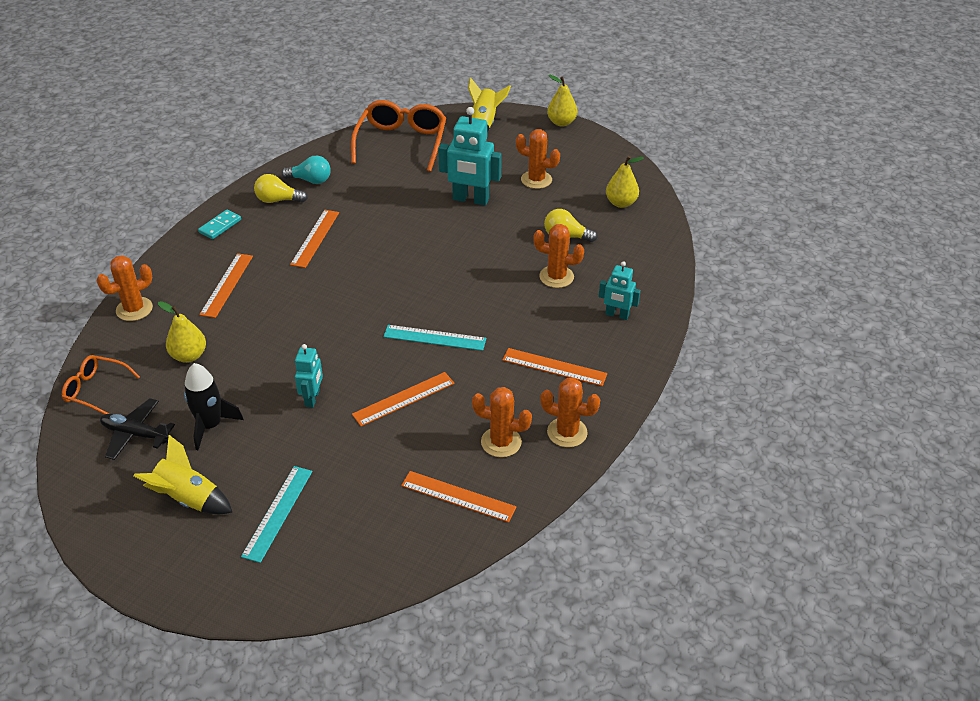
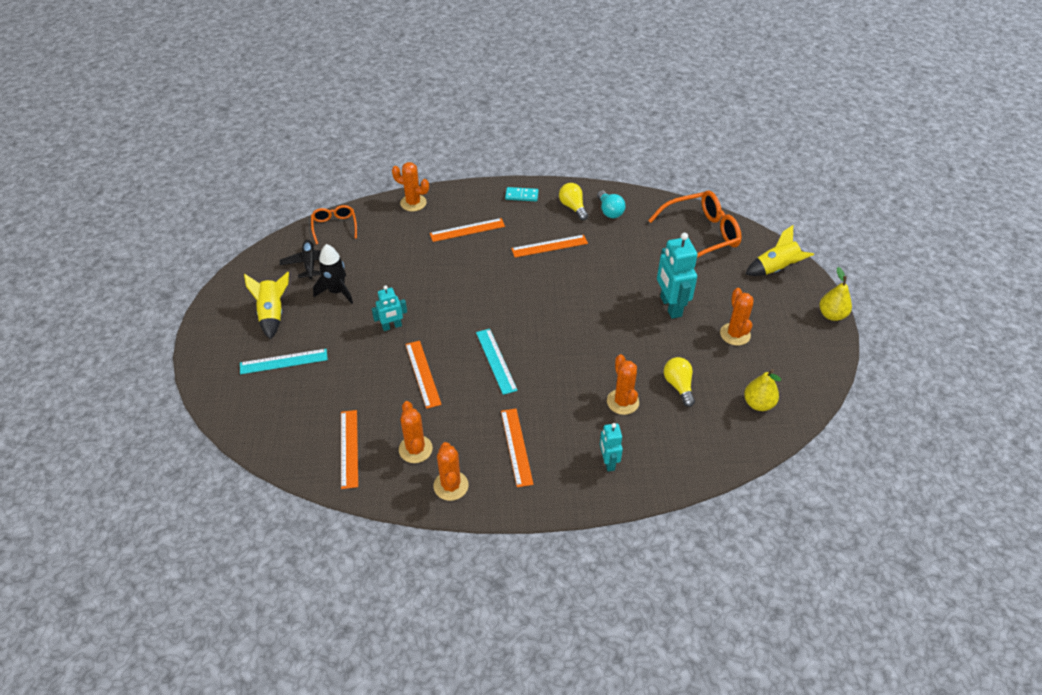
camera: 60 degrees right, 5 degrees up
(189, 356) = (390, 249): yellow pear -> none
(403, 399) = (422, 373): orange ruler -> orange ruler turned 45 degrees clockwise

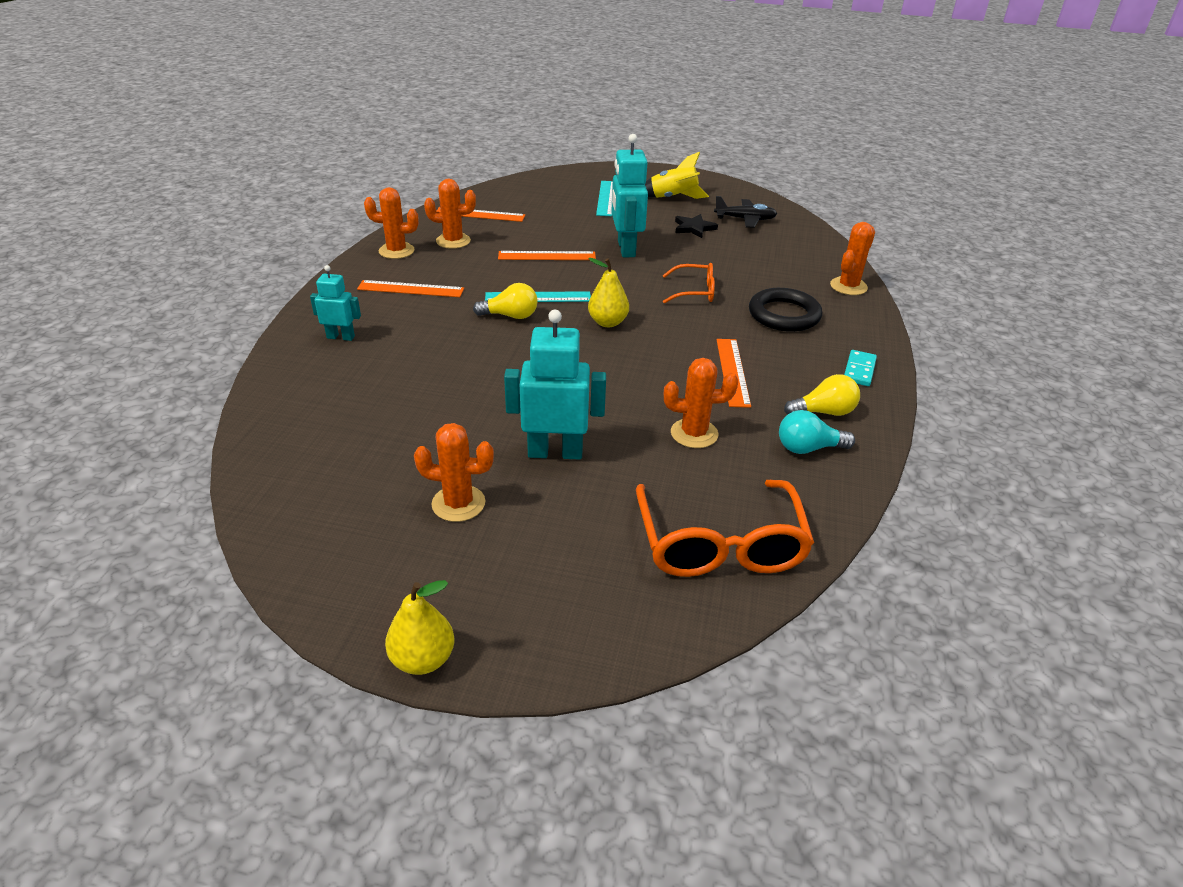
camera: 105 degrees right, 10 degrees down
(334, 226) = (807, 237): orange glasses -> orange glasses (695, 292)
(337, 291) = (694, 228): black rocket -> black star
(392, 326) = (626, 249): turquoise robot -> turquoise robot, size x1.73
(467, 230) = (784, 315): orange ruler -> black ring
(622, 402) = (414, 366): orange cactus -> orange cactus (694, 433)
(678, 386) = (403, 417): yellow light bulb -> yellow light bulb (510, 316)
(758, 404) = (315, 481): yellow pear -> yellow pear (608, 322)
(776, 269) = (586, 621): yellow rocket -> none

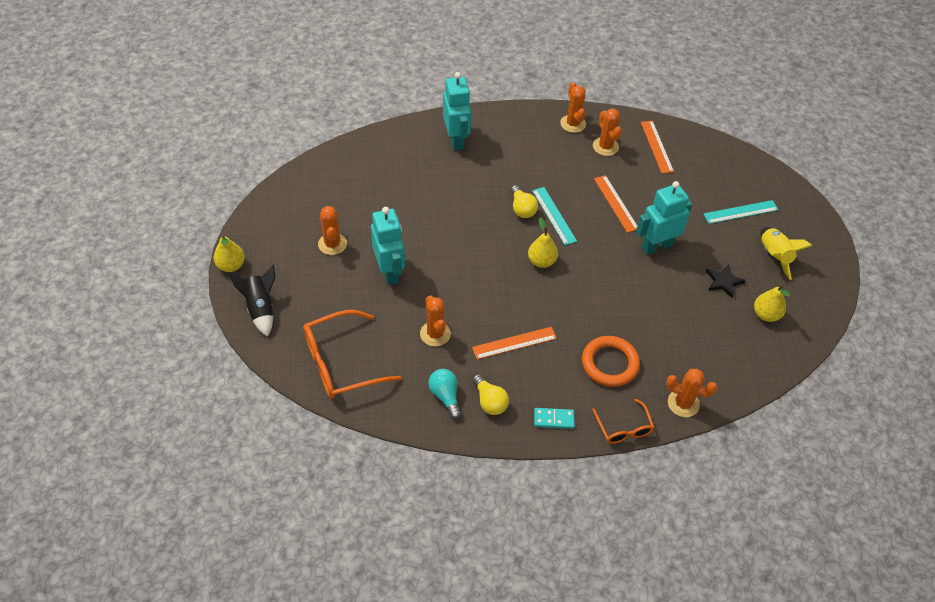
camera: 70 degrees right, 15 degrees up
(341, 337) = (456, 140): turquoise robot -> turquoise robot, size x1.73
(411, 289) = (528, 149): orange ruler -> none
(557, 631) = (261, 308): none -> black rocket
(695, 292) = (613, 302): orange glasses -> orange glasses (624, 428)
(745, 219) = (766, 314): black plane -> yellow pear
(784, 315) = (609, 363): black ring -> orange ring

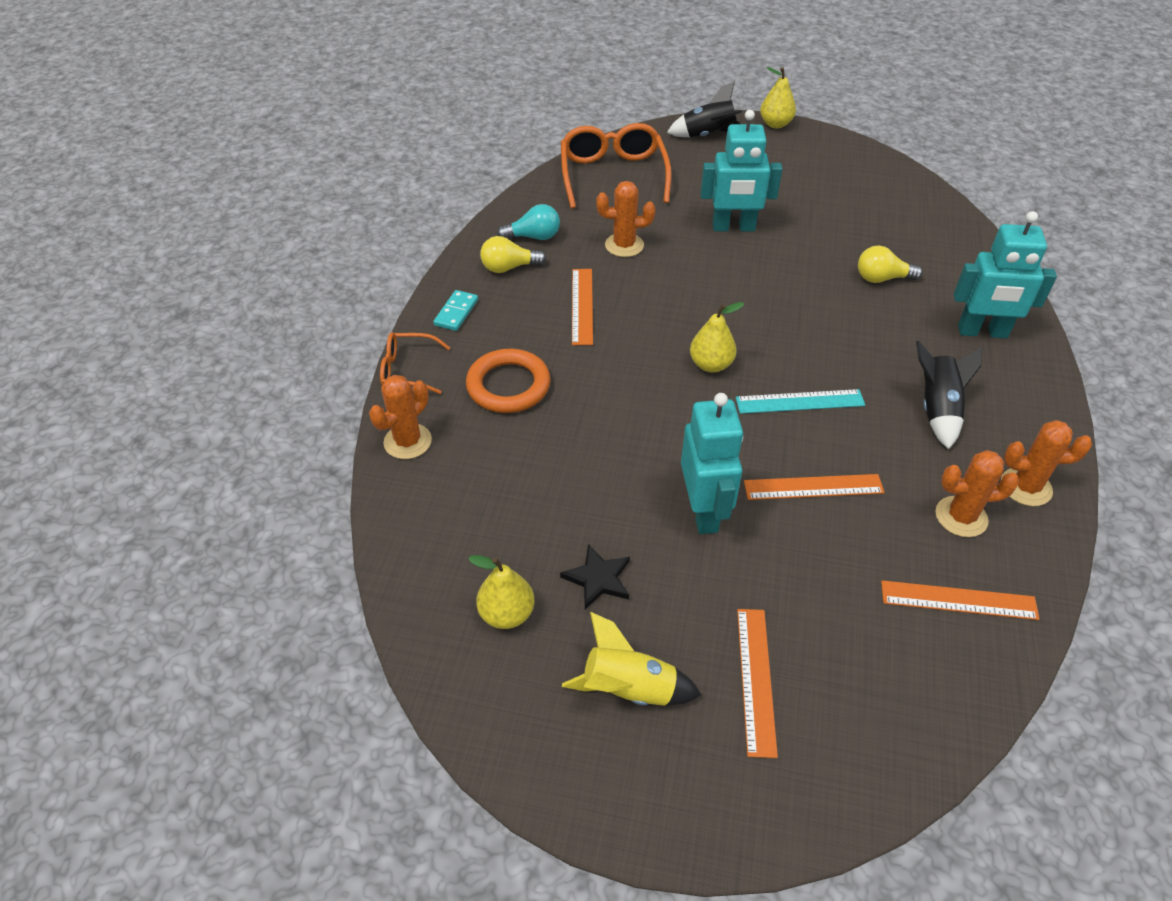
camera: 110 degrees right, 5 degrees down
(332, 244) = (791, 192): orange cactus -> none
(522, 209) = (821, 369): yellow light bulb -> yellow light bulb (882, 278)
(532, 157) = (937, 409): none -> black rocket
(740, 212) = (756, 679): turquoise ruler -> orange ruler

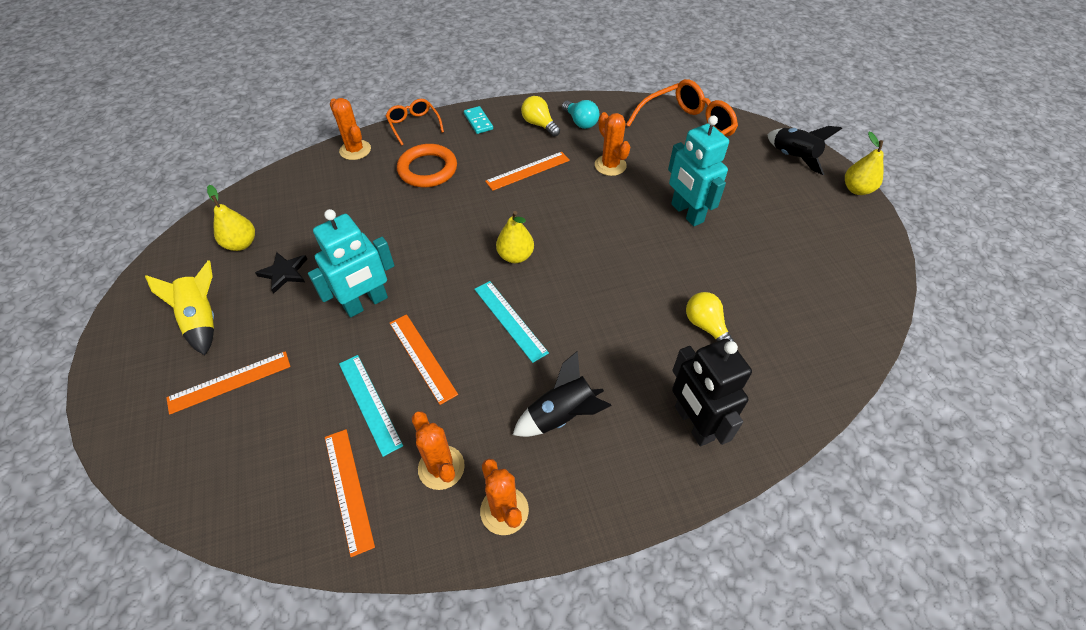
camera: 60 degrees right, 5 degrees up
(407, 441) = (355, 150): orange cactus -> orange cactus turned 45 degrees clockwise
(456, 312) = (478, 121): turquoise domino -> turquoise domino turned 75 degrees clockwise
(854, 550) = (370, 403): none -> turquoise ruler
(982, 332) = (693, 423): turquoise robot -> black robot

